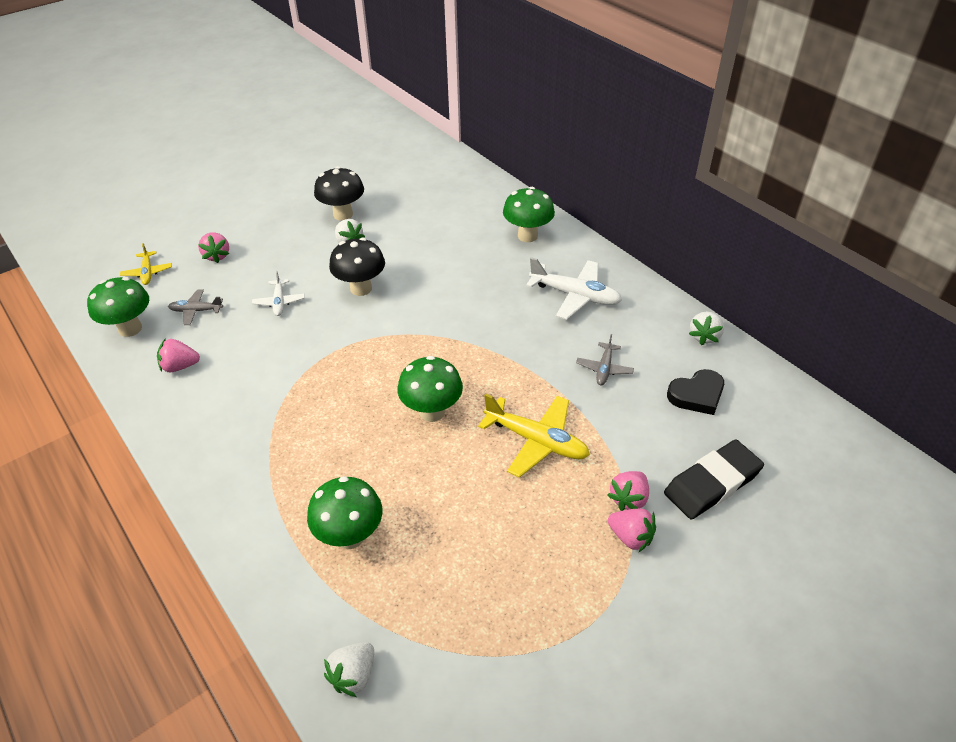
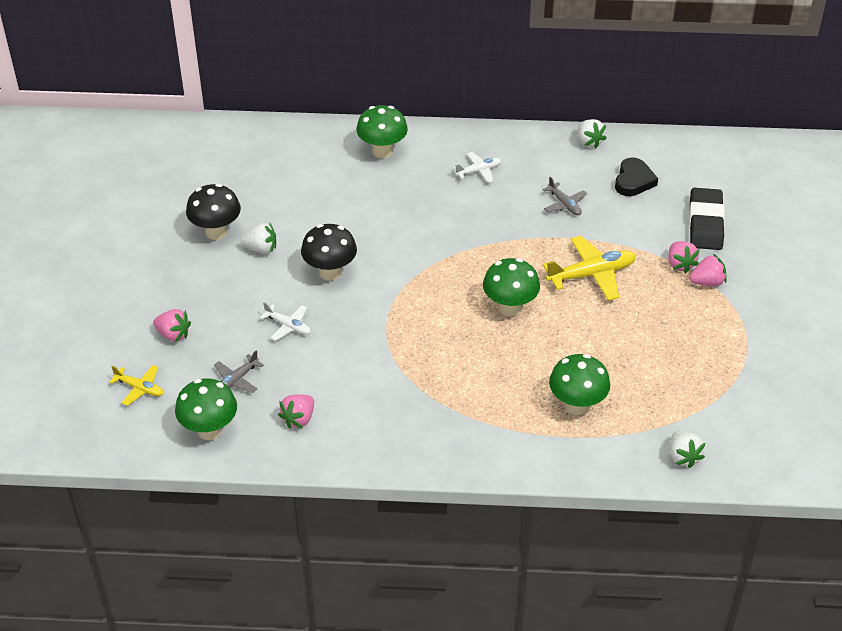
camera: 50 degrees left, 0 degrees up
(575, 296) = (479, 171): white plane -> white plane, size x0.56

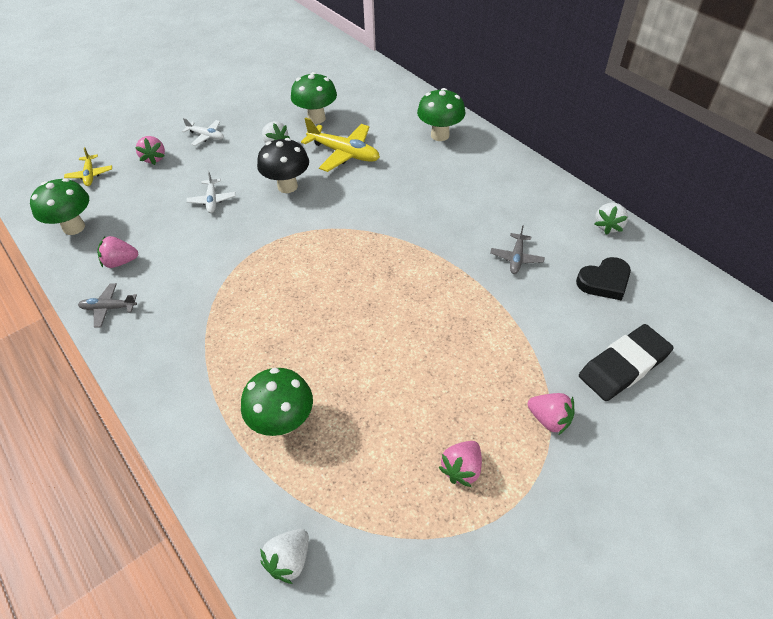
camera: 50 degrees right, 5 degrees up
(216, 232) = (269, 118): black mushroom -> none
(236, 380) = (135, 209): grey plane -> grey plane (108, 308)
(479, 171) = (486, 190): white plane -> white plane (206, 136)
(510, 308) = (357, 301): green mushroom -> green mushroom (316, 118)
(591, 274) = (456, 328): yellow plane -> yellow plane (344, 153)
(680, 264) = (545, 382): pink strawberry -> pink strawberry (461, 469)

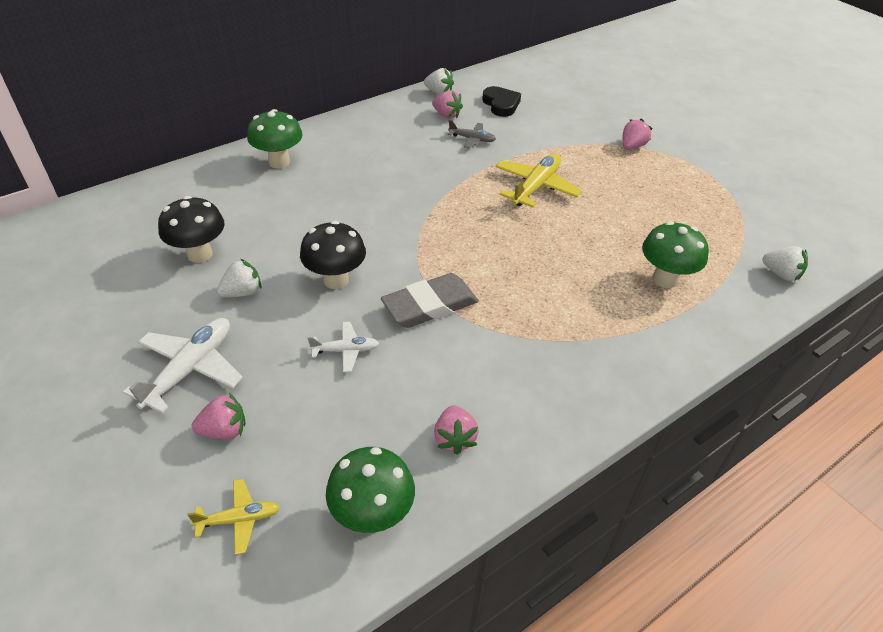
camera: 90 degrees left, 5 degrees down
(108, 308) = (537, 438): grey plane -> none
(206, 136) = (190, 369): white plane -> white plane, size x1.78
(255, 241) = (430, 305): none -> grey eraser
(316, 118) = (200, 254): green mushroom -> black mushroom
(344, 153) = (286, 232): yellow plane -> yellow plane (536, 187)
(461, 469) = (682, 188): pink strawberry -> pink strawberry (446, 115)
(623, 366) = (581, 111): black eraser -> none

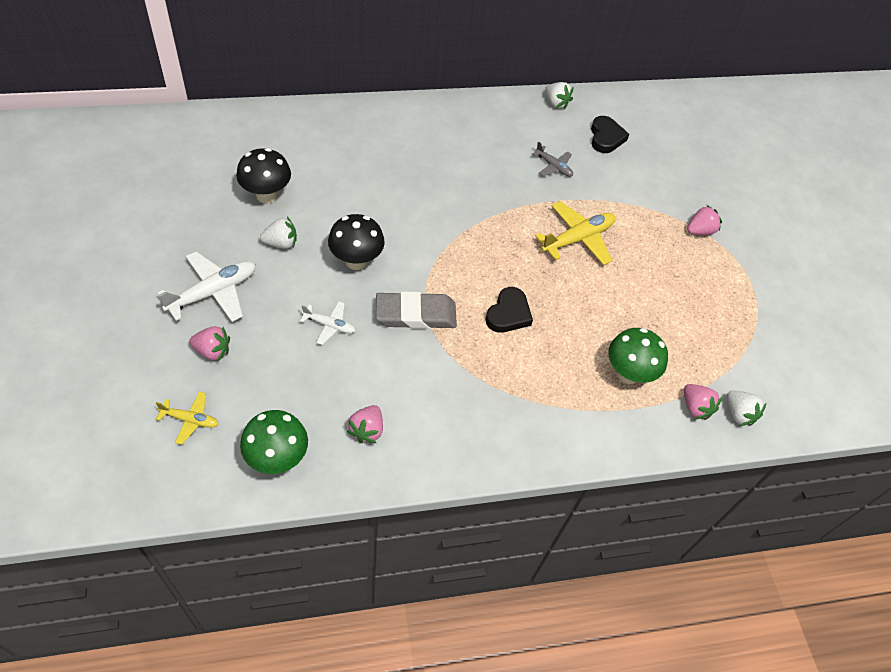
camera: 20 degrees right, 10 degrees up
(279, 162) = (373, 129): green mushroom -> none
(446, 115) = (547, 131): pink strawberry -> pink strawberry (695, 407)
(519, 270) = (508, 314): none -> black heart

